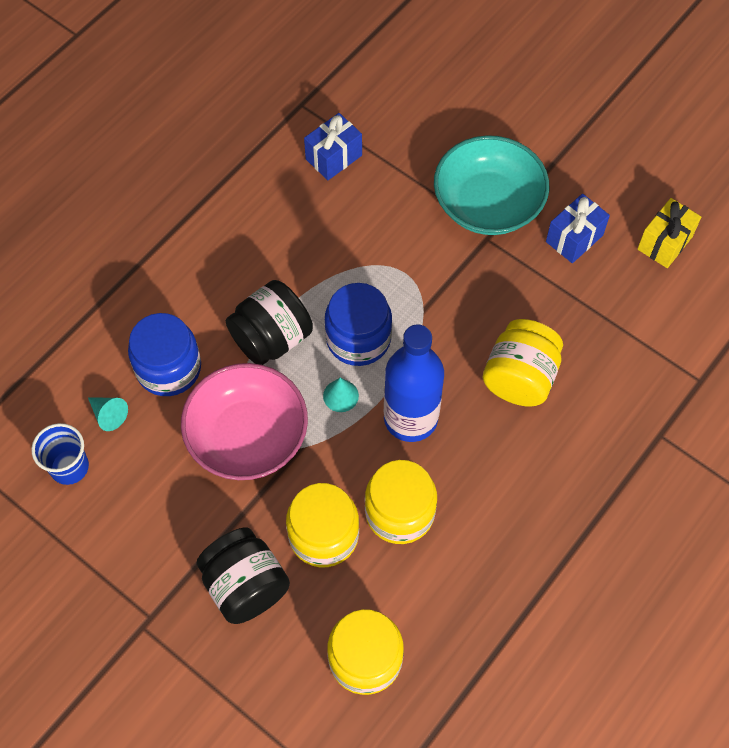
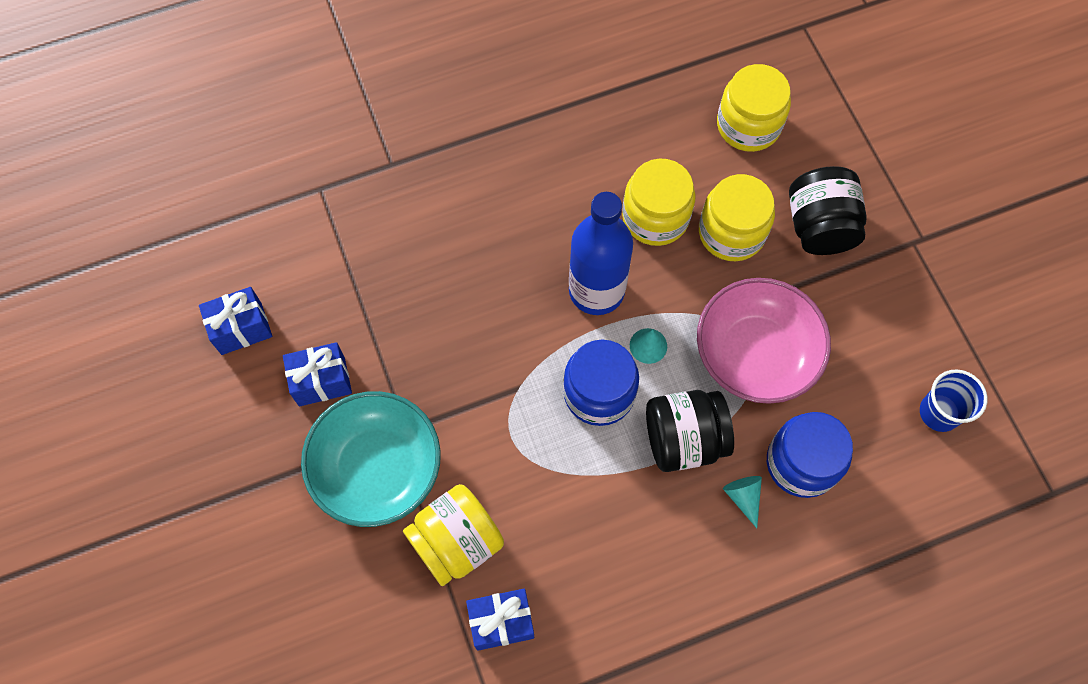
camera: 150 degrees left, 5 degrees up
(108, 415) = (881, 445): turquoise cone -> turquoise cone (743, 497)
(520, 377) = (474, 275): yellow jar -> yellow jar (456, 542)
(664, 243) = (241, 328): yellow gift -> blue gift

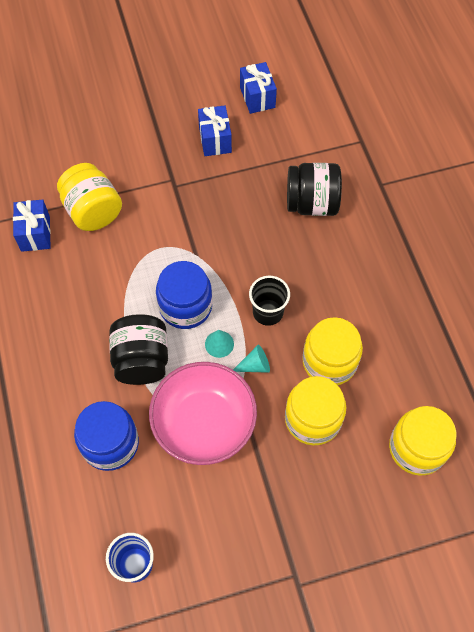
camera: 95 degrees right, 5 degrees down
(377, 468) = (150, 169): turquoise bowl -> none
(596, 291) = (268, 312): blue bottle -> black cup
(743, 497) = (91, 396): turquoise cone -> turquoise cone (255, 365)
(819, 226) = (315, 493): black jar -> black jar (311, 203)

